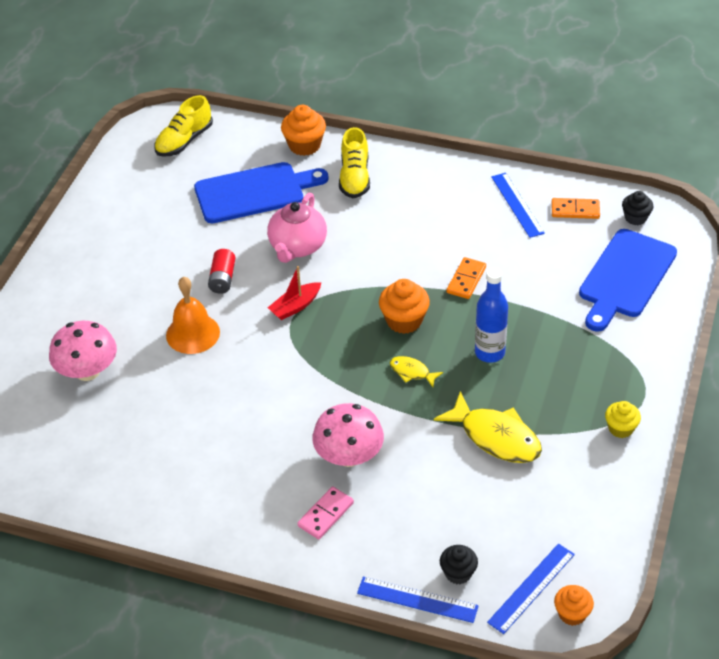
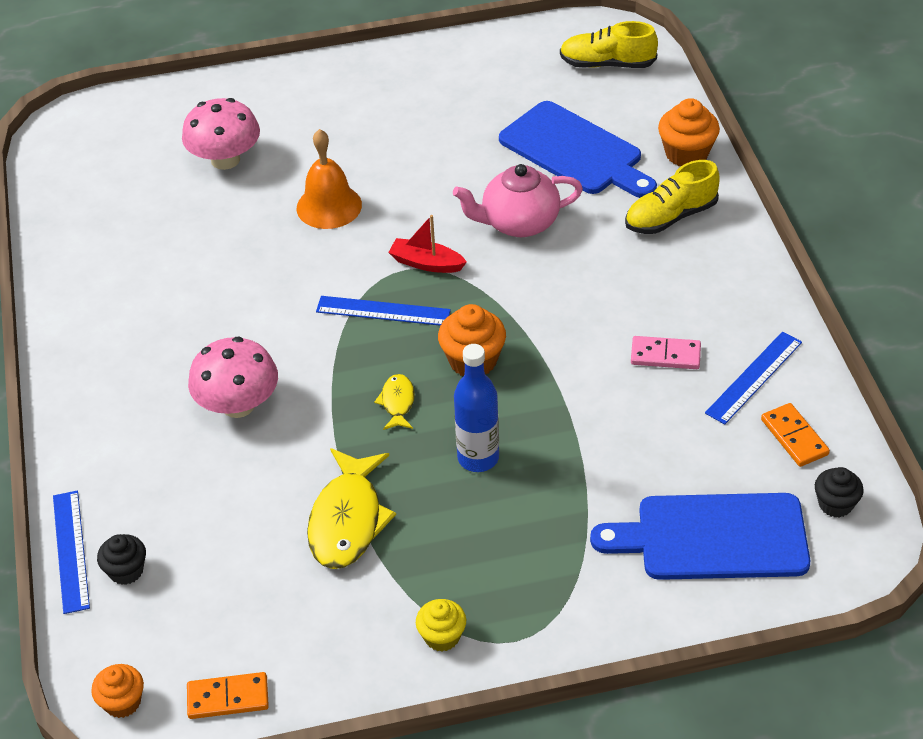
camera: 60 degrees right, 0 degrees up
(222, 279) = (424, 190): red battery -> none
(325, 514) = (145, 423): pink domino -> pink domino (665, 355)
(466, 280) = (582, 386): orange domino -> orange domino (228, 698)
(531, 588) = (140, 647): blue ruler -> blue ruler (383, 311)

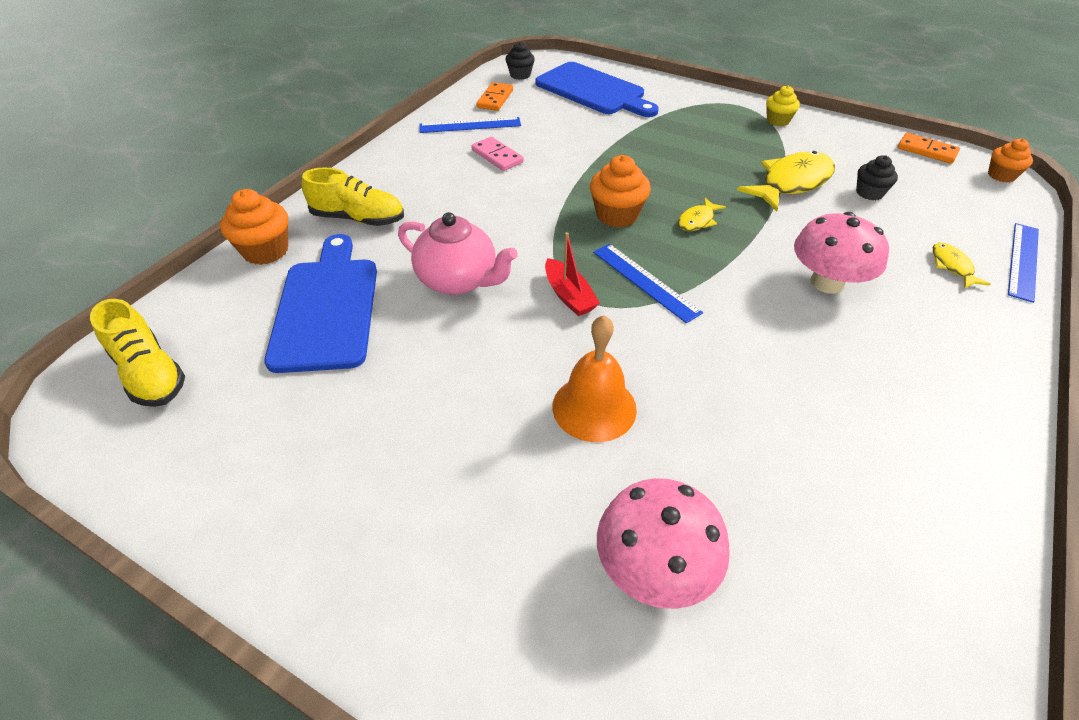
camera: 140 degrees left, 0 degrees up
(126, 571) = (977, 230): black cupcake -> black cupcake (869, 193)
(136, 497) = (952, 266): none -> yellow fish
(478, 458) = (676, 170): blue bottle -> none

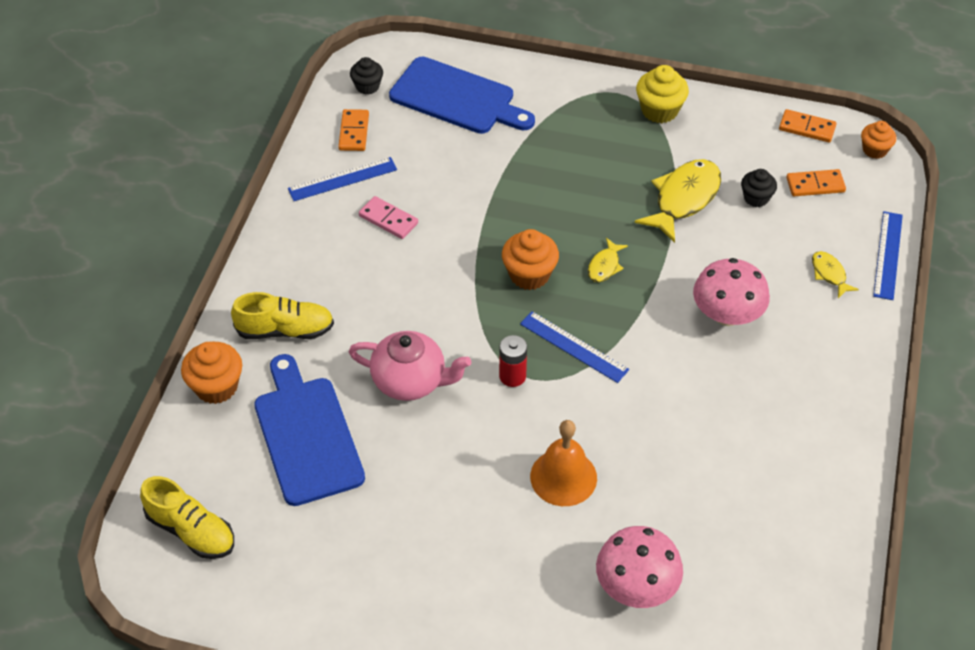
camera: 15 degrees left, 5 degrees up
(569, 295) = (512, 376): red boat -> red battery
(778, 120) = (659, 110): yellow cupcake -> yellow cupcake, size x1.54
(935, 192) = (815, 185): none -> orange domino

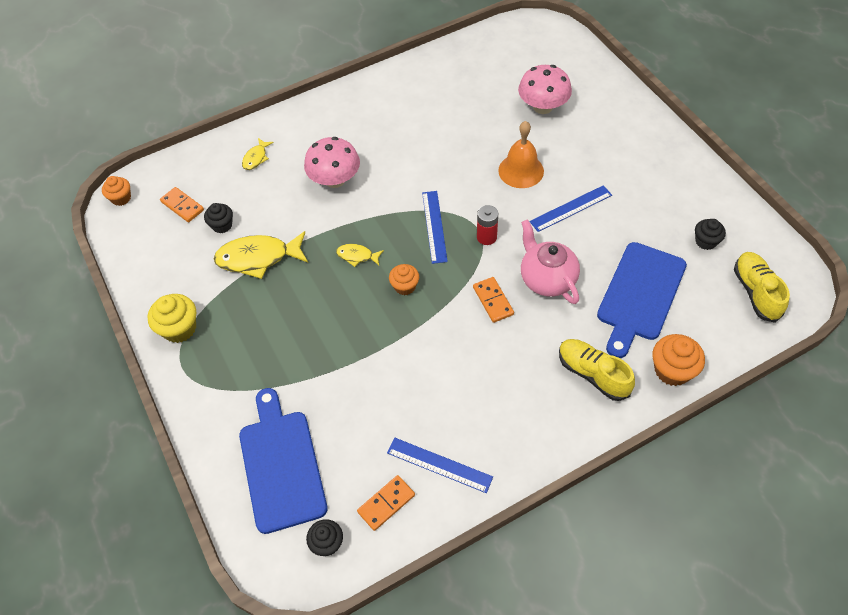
camera: 130 degrees left, 5 degrees up
(288, 551) = (705, 241): none -> black cupcake
(388, 219) = (444, 400): pink domino -> none
(529, 274) = (405, 286): orange cupcake -> orange cupcake, size x0.65
(605, 266) = (357, 256): yellow fish -> yellow fish turned 150 degrees counterclockwise
(807, 128) = (128, 241): orange domino -> orange domino (493, 301)
(888, 255) = (215, 144): blue ruler -> blue ruler (571, 208)

